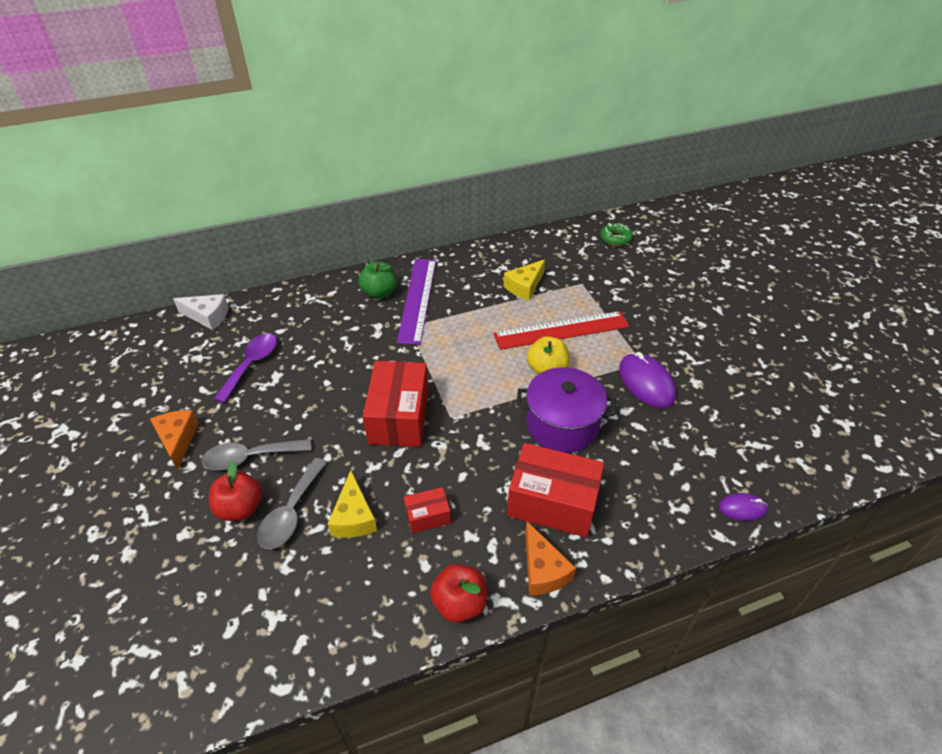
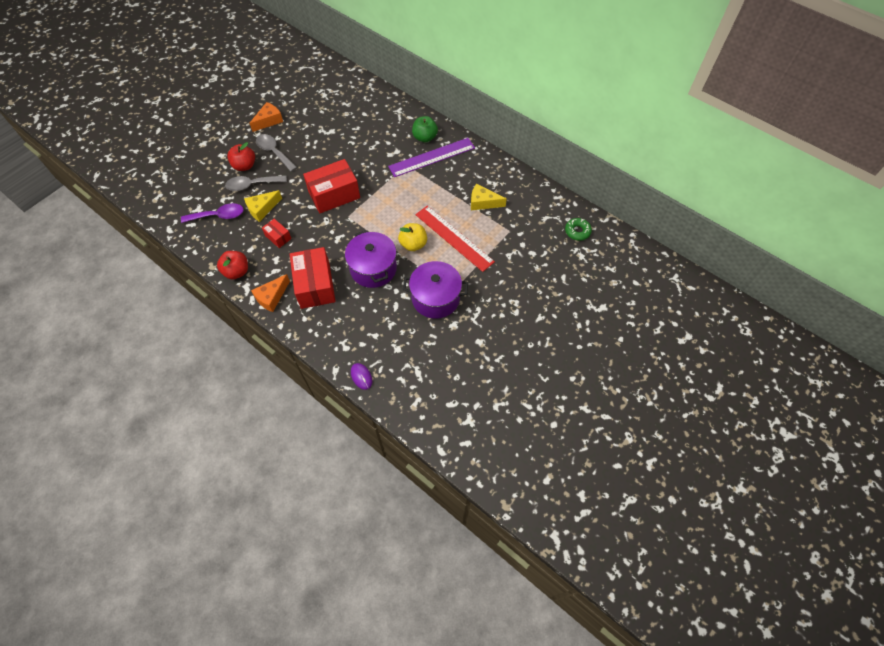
camera: 60 degrees right, 15 degrees up
(207, 316) = (354, 80): white cheese -> none
(251, 364) = (332, 117): purple spoon -> purple spoon (218, 216)
(646, 382) = (435, 298): purple mouse -> purple pot

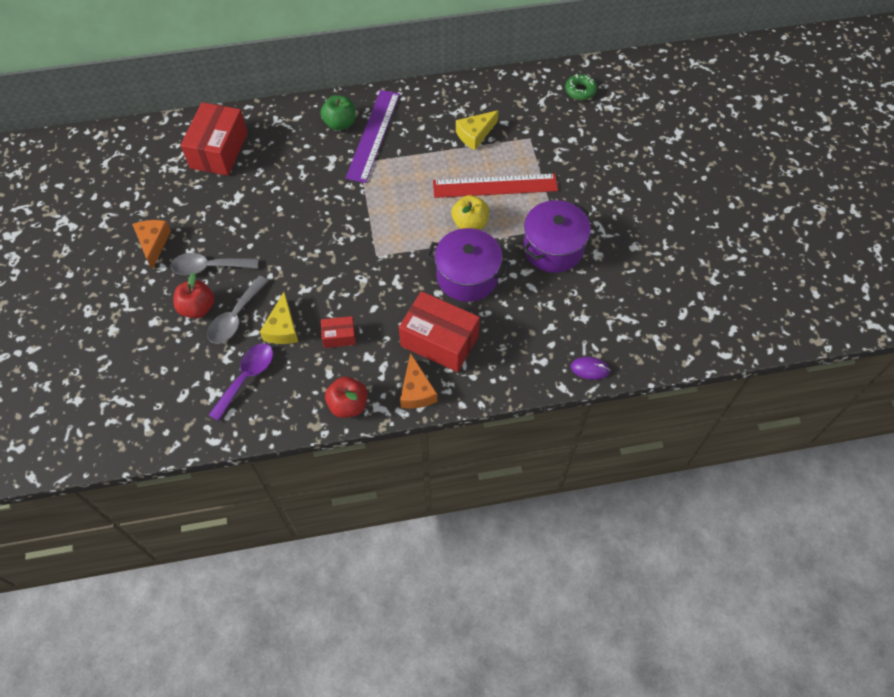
camera: 50 degrees left, 0 degrees up
(334, 195) = (333, 249): red box -> red box (219, 150)

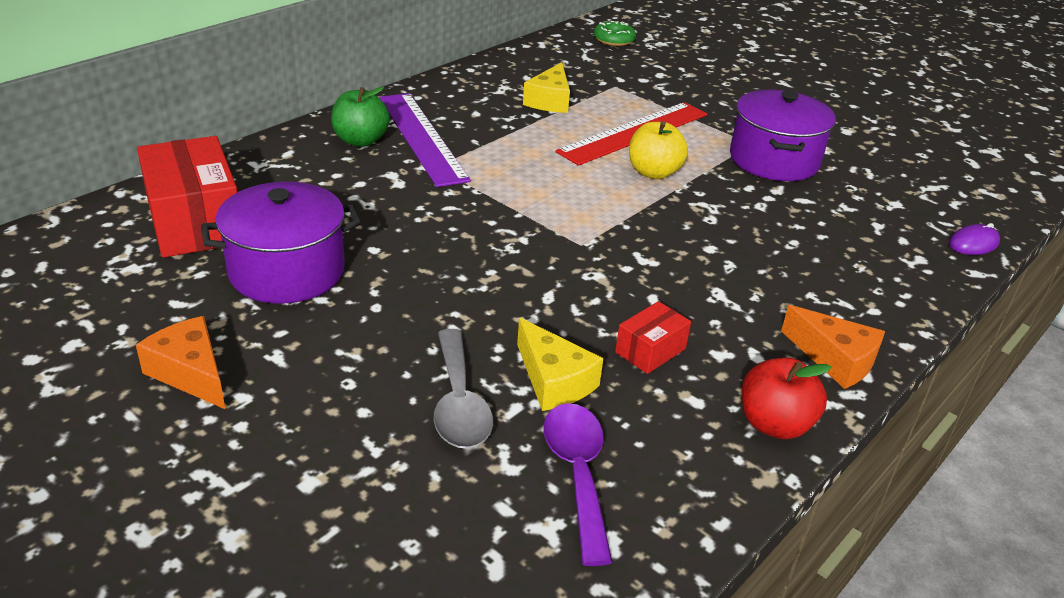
camera: 40 degrees left, 25 degrees down
(197, 308) = (375, 422): red apple -> none
(208, 267) = (334, 361): grey spoon -> none
(439, 341) = (783, 294): red box -> none
(467, 276) = (721, 219): purple pot -> purple pot (287, 271)

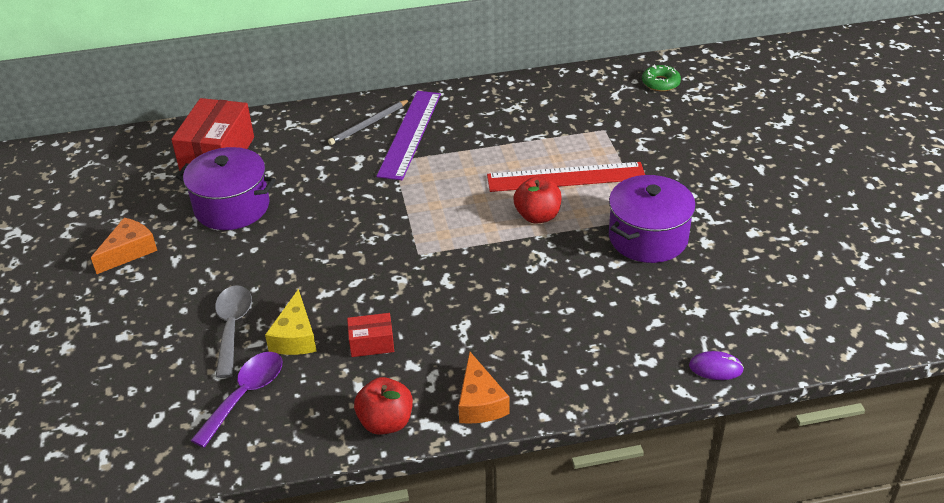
camera: 40 degrees right, 5 degrees up
(191, 373) = (129, 252): orange cheese -> orange cheese turned 45 degrees clockwise
(360, 140) = (368, 124): green apple -> grey pencil
(459, 403) = (232, 327): grey spoon -> grey spoon turned 150 degrees clockwise
(549, 100) = (536, 128): yellow cheese -> none
(653, 172) = (537, 216): yellow apple -> red apple

